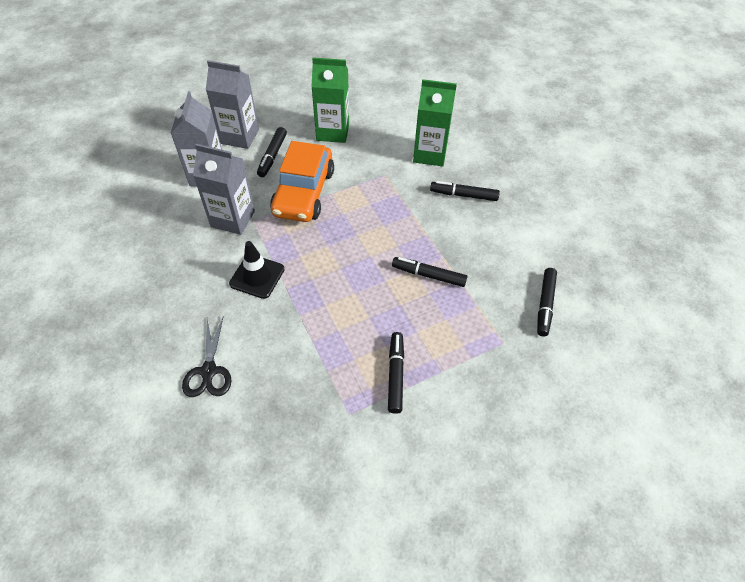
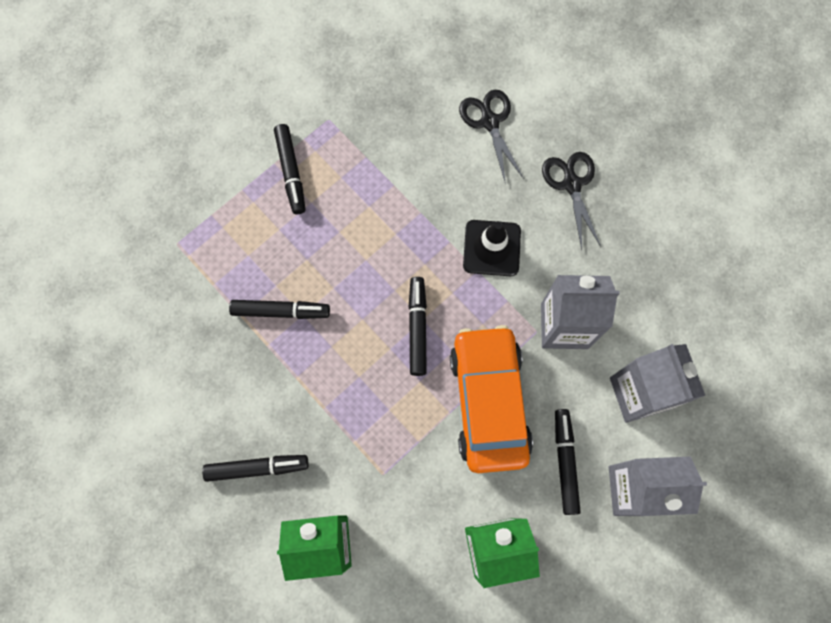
camera: 165 degrees right, 20 degrees up
(172, 304) = (571, 184): none -> black scissors
(545, 304) = (129, 310): black marker -> black marker (417, 328)

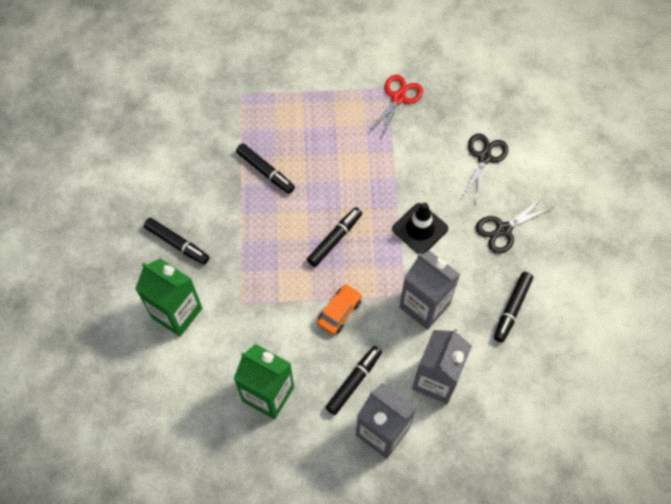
camera: 40 degrees right, 10 degrees down
(291, 172) = (339, 101): black marker -> black marker (512, 308)
(349, 121) = (398, 98): none -> red scissors
(488, 402) = (339, 312): orange car -> orange car, size x0.48
(571, 184) = (503, 229): black scissors -> black scissors turned 150 degrees counterclockwise

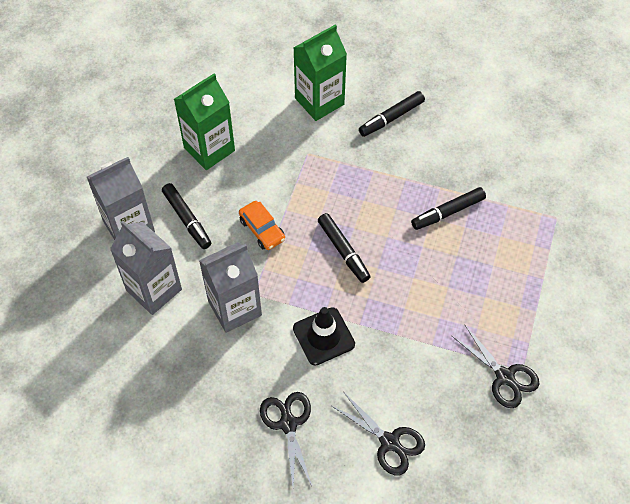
camera: 110 degrees right, 5 degrees down
(398, 98) = (504, 376): red scissors -> black scissors
(512, 308) = (193, 392): black marker -> none

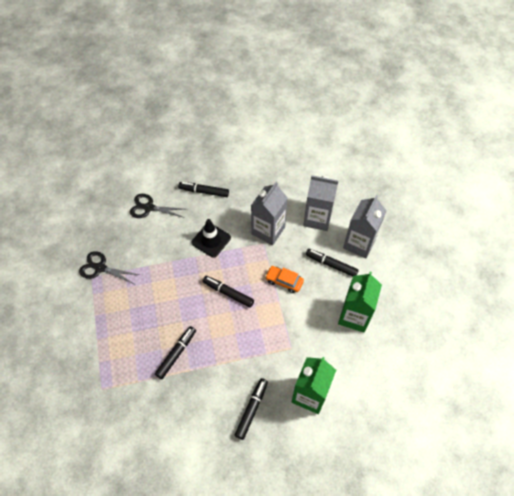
camera: 150 degrees right, 0 degrees up
(288, 424) = (204, 192): black scissors -> black marker

